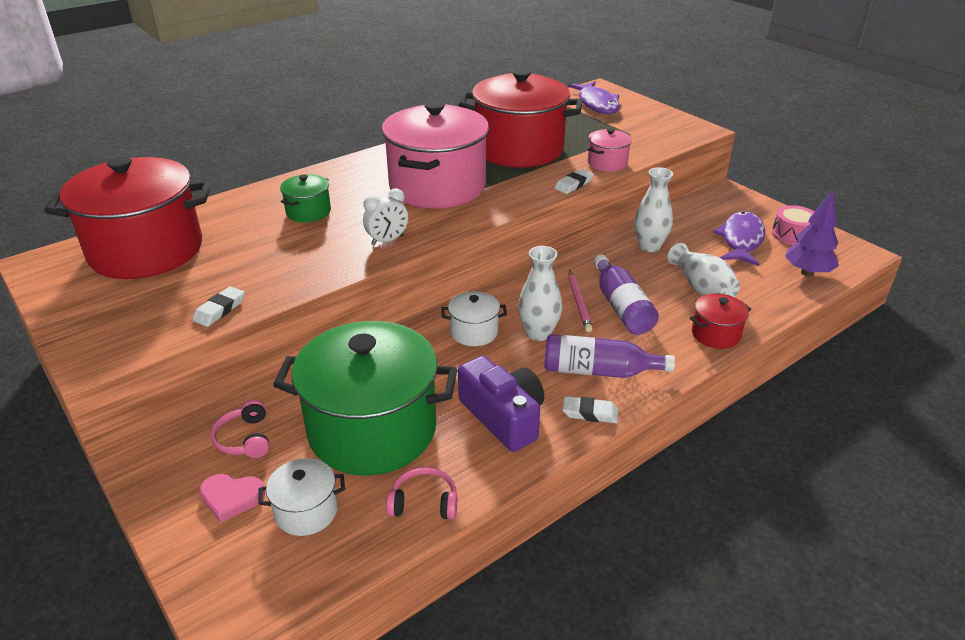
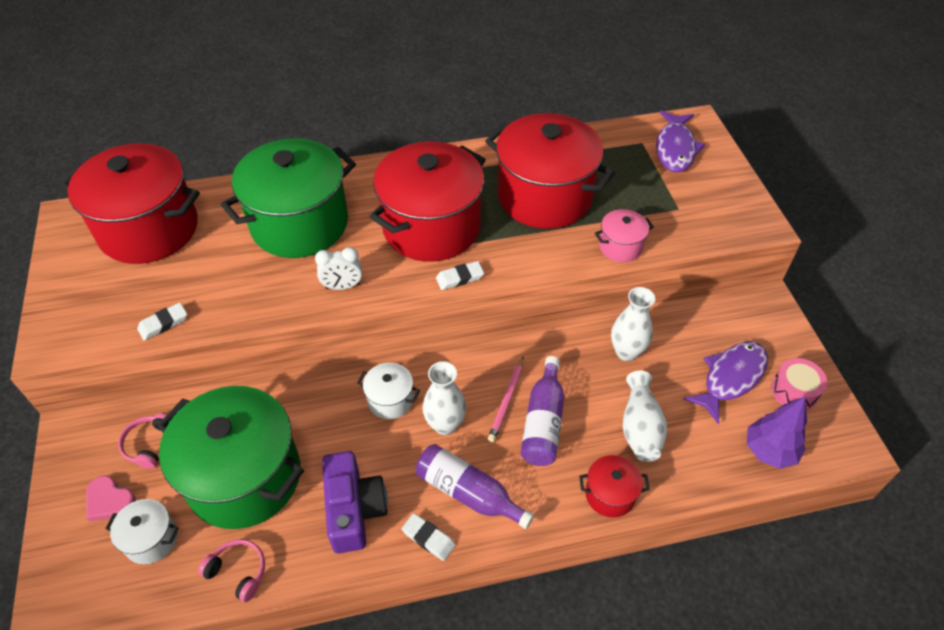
camera: 25 degrees right, 15 degrees up
(308, 212) = (299, 224): green pot -> green pot, size x2.28
(437, 187) = (431, 227): pink pot -> red pot
(574, 184) = (564, 268): white eraser -> white eraser (460, 278)

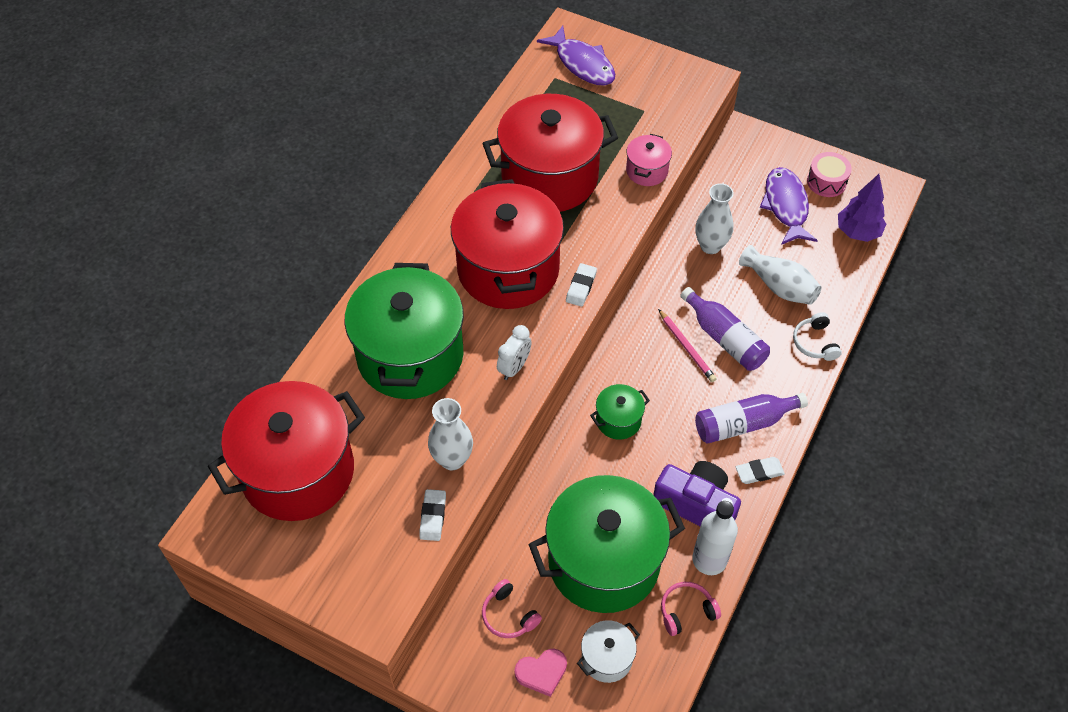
camera: 50 degrees left, 5 degrees up
(304, 556) = (709, 560): none -> white bottle
(390, 400) = (618, 420): white pot -> green pot
(445, 424) = (673, 400): white vase -> white vase (452, 459)
(610, 494) = (815, 342): red pot -> white headphones

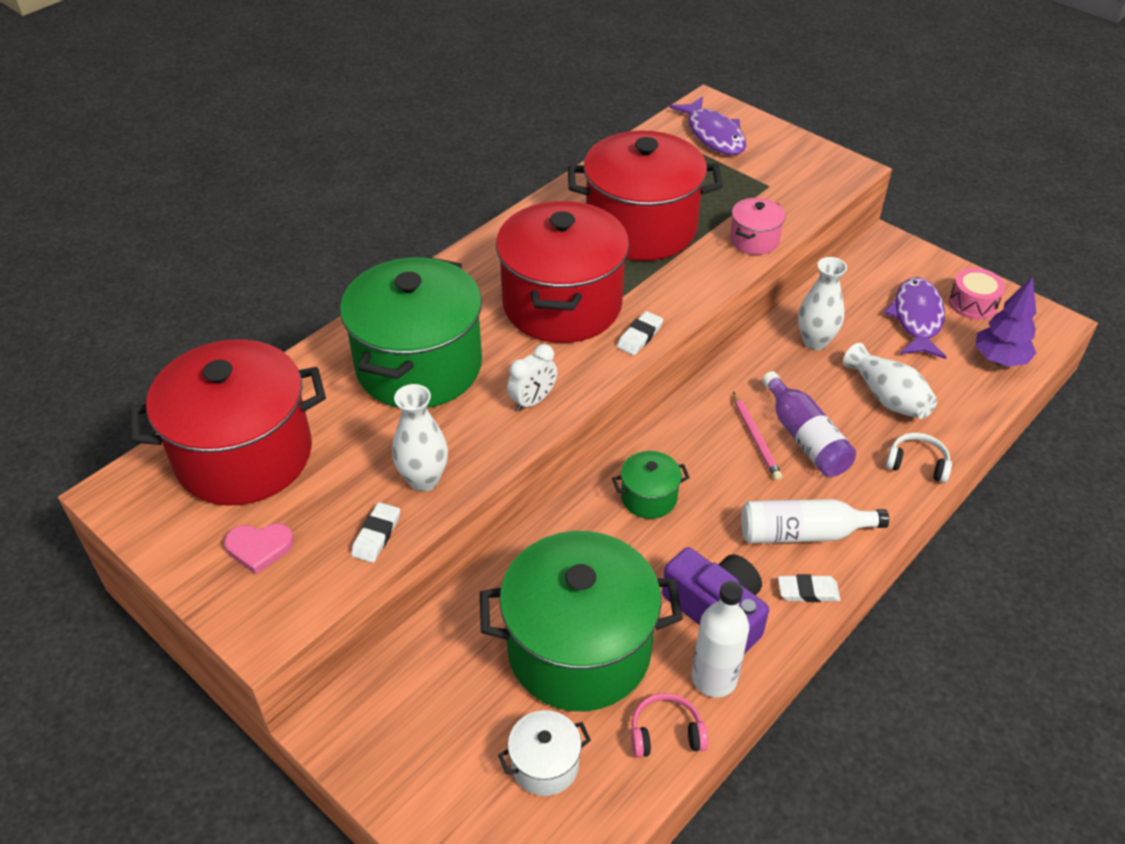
camera: 15 degrees right, 10 degrees down
(509, 615) = (440, 683): pink headphones -> none
(542, 672) = (457, 761): pink heart -> pink heart (259, 548)
(743, 424) = (802, 533): purple bottle -> white bottle
(815, 342) = (917, 464): white headphones -> white headphones turned 105 degrees clockwise

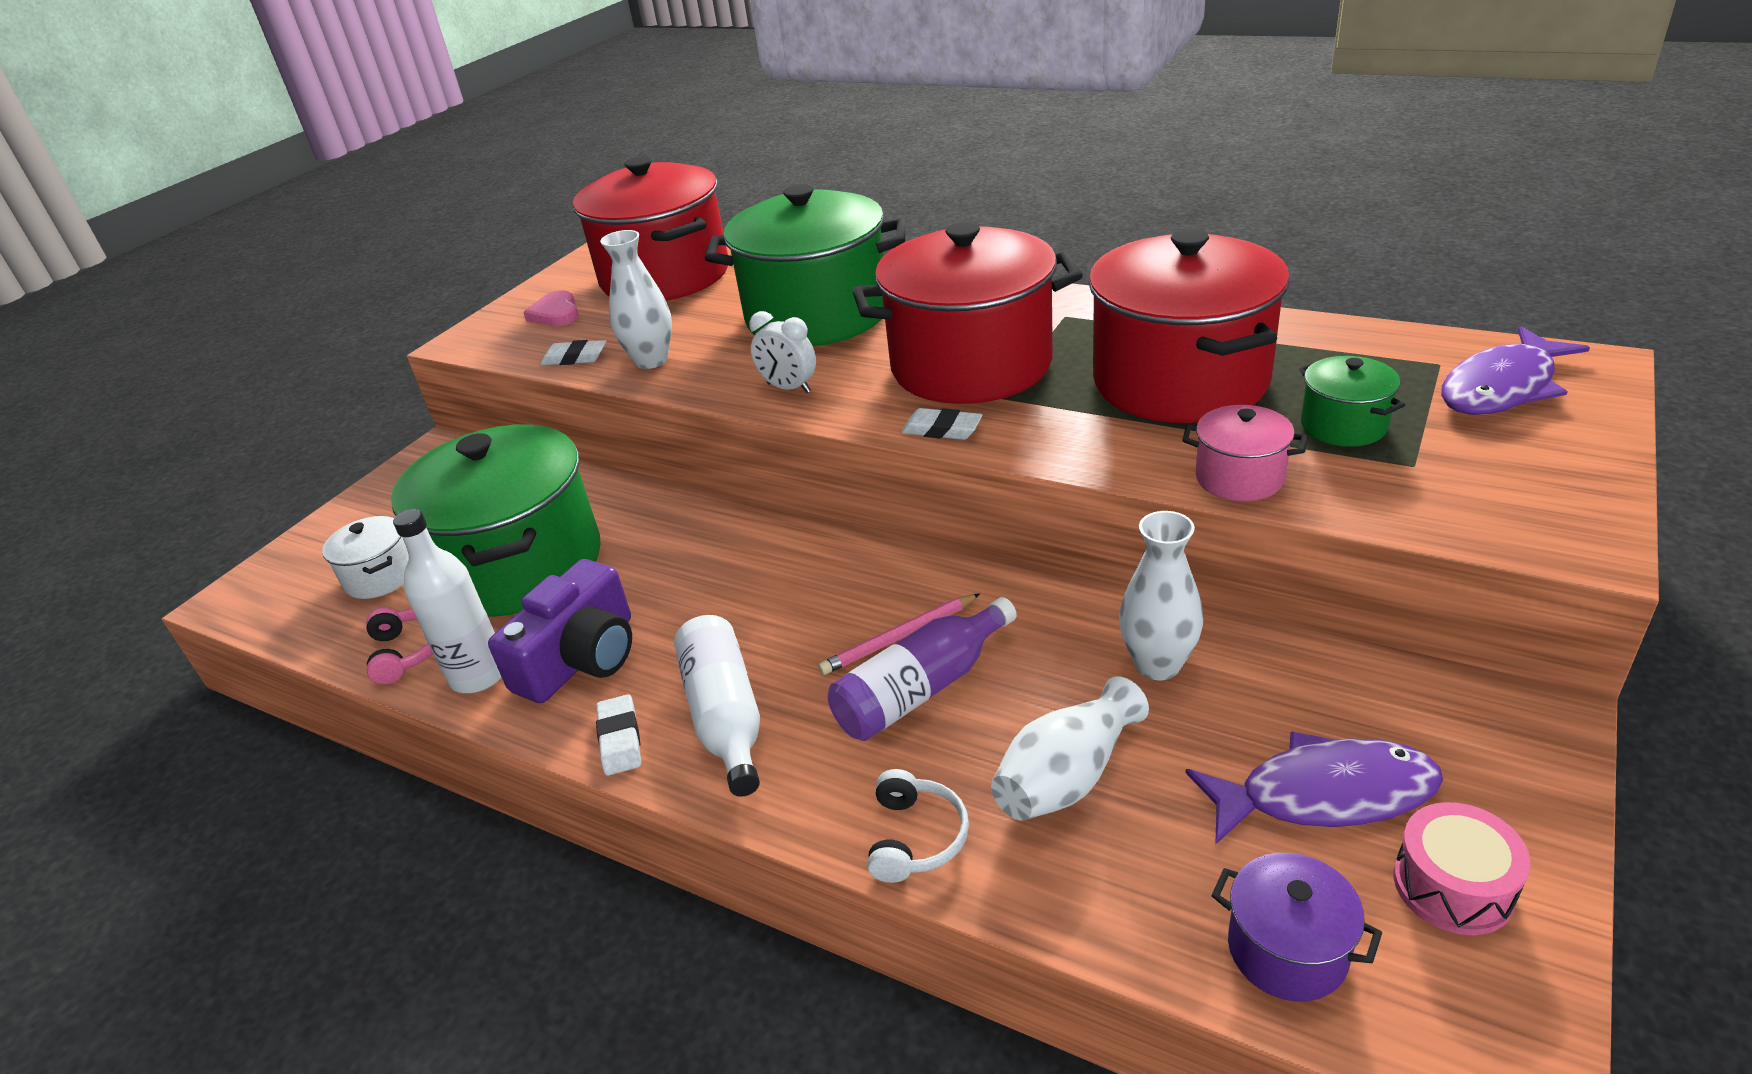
camera: 80 degrees right, 10 degrees down
(649, 497) = (755, 565): green pot -> green pot (1343, 426)
(999, 360) = (1287, 950): purple tree -> purple pot

